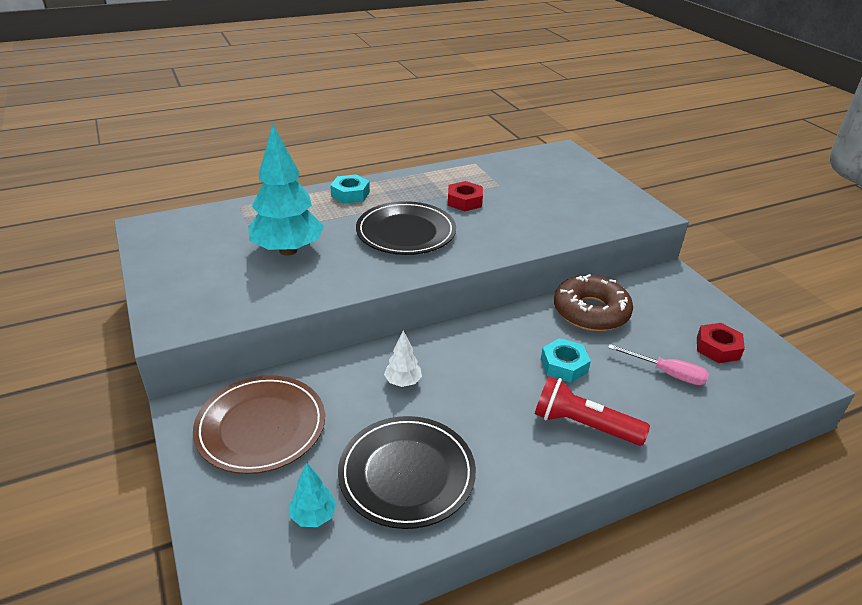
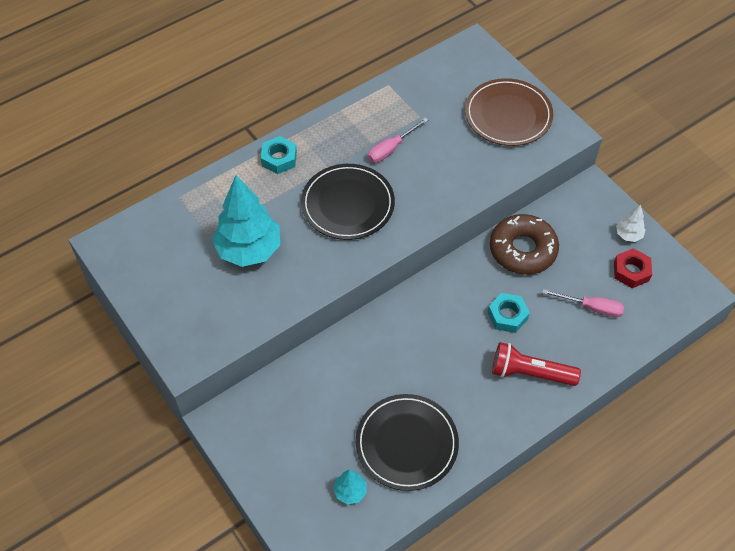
camera: 10 degrees left, 20 degrees up
(261, 427) = (283, 425): brown plate -> brown plate (508, 115)
(403, 382) = (381, 359): white tree -> white tree (628, 235)
(464, 201) = (391, 148): red nut -> pink screwdriver

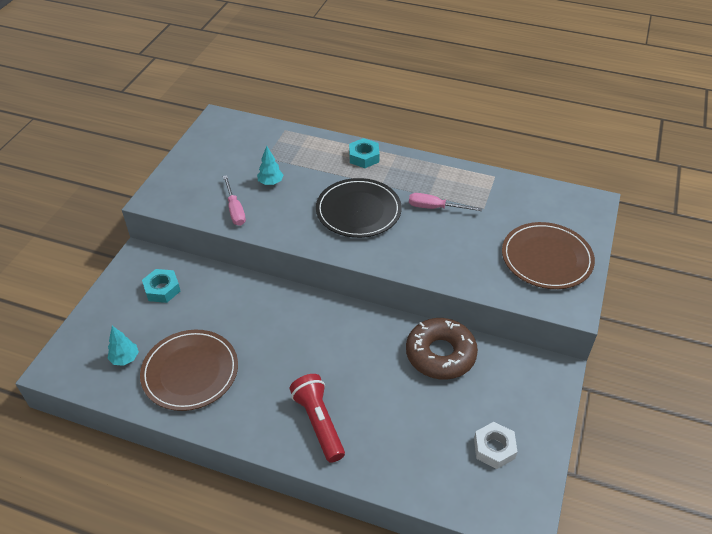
camera: 55 degrees right, 10 degrees down
(249, 250) = (270, 182): turquoise tree -> turquoise tree, size x0.45
(406, 443) = (190, 372): black plate -> brown plate
(507, 316) = (364, 377): turquoise nut -> turquoise nut (162, 289)
(591, 307) = (425, 435): pink screwdriver -> pink screwdriver (235, 210)
(628, 235) = (533, 426): white tree -> none
(631, 271) = (494, 448): red nut -> white nut

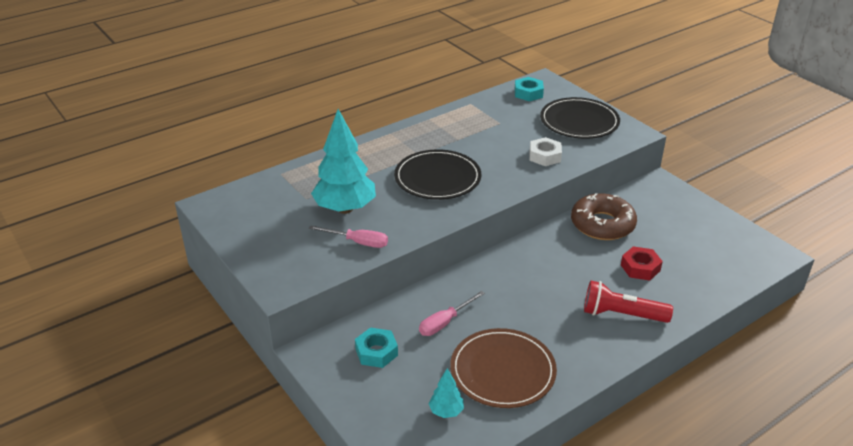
camera: 55 degrees left, 10 degrees down
(270, 182) = (345, 209): turquoise tree -> turquoise tree, size x2.20
(364, 157) = (373, 149): turquoise nut -> turquoise nut (528, 93)
(398, 410) = (640, 268): none -> red nut
(435, 208) = (476, 142): pink screwdriver -> pink screwdriver (445, 322)
(494, 448) = (708, 239): white nut -> white nut (545, 156)
(546, 258) = (579, 121): brown plate -> black plate

